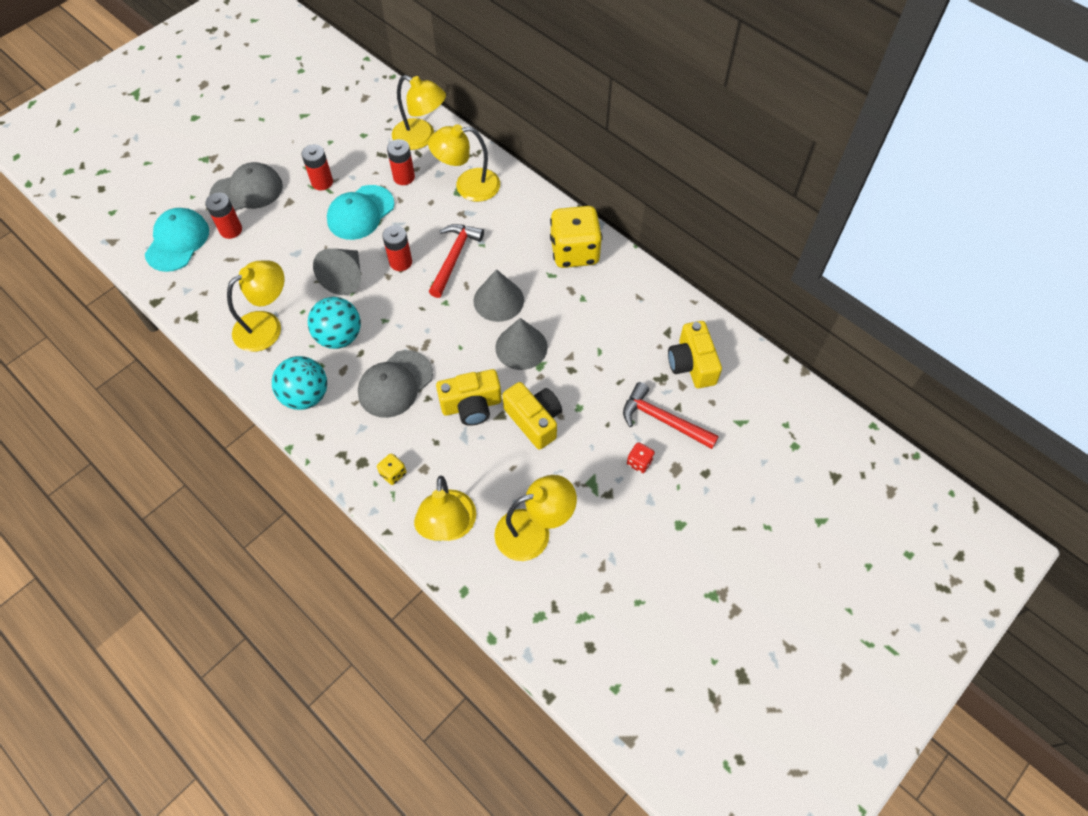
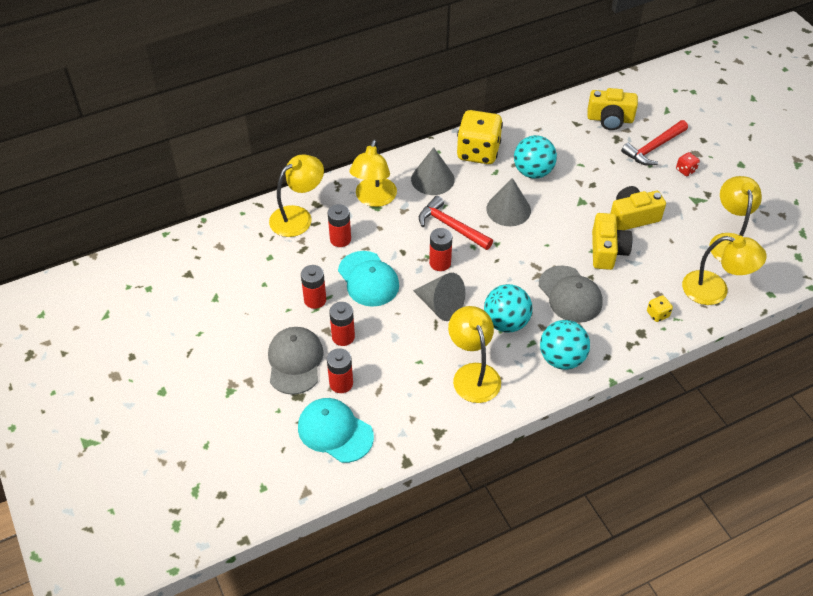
camera: 70 degrees left, 10 degrees down
(284, 215) = (343, 337): none -> red battery
(521, 347) = (561, 207): grey cone -> grey cone (432, 179)
(566, 308) = (533, 172): none -> turquoise ball

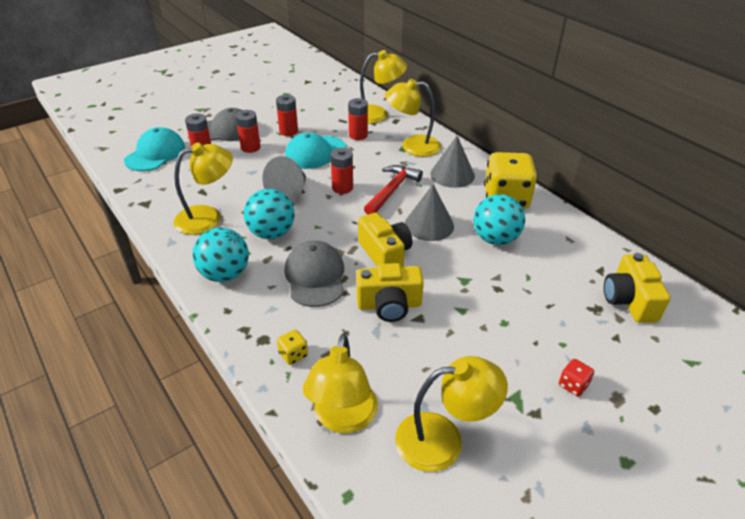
camera: 80 degrees right, 10 degrees down
(298, 217) = (378, 114): yellow lamp -> yellow lamp turned 45 degrees counterclockwise
(570, 294) = (315, 276): grey cap -> grey cap turned 120 degrees clockwise
(632, 217) = (454, 327): yellow camera -> yellow camera (385, 254)
(654, 148) = (600, 347): red hammer -> none

